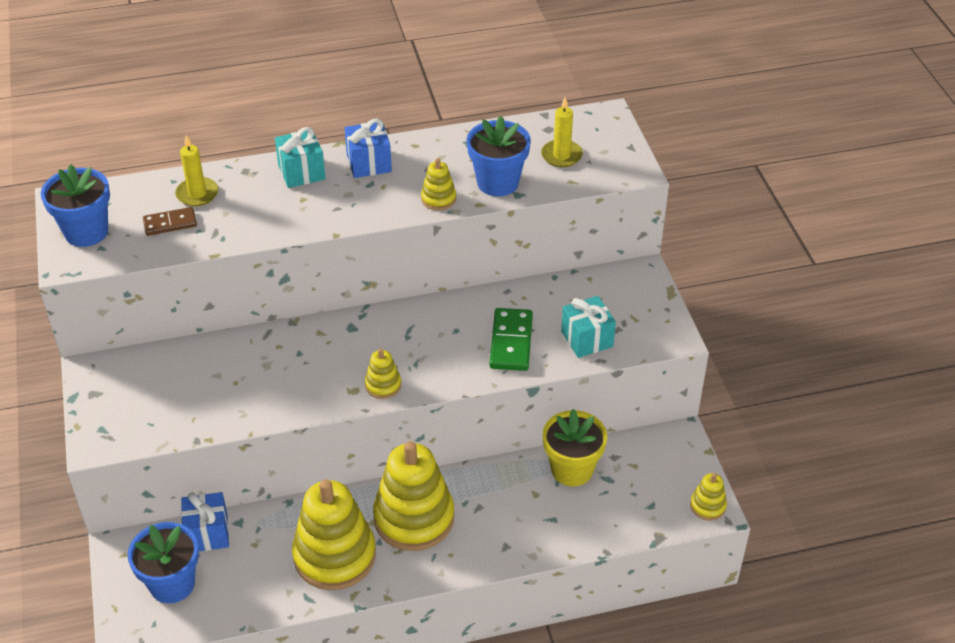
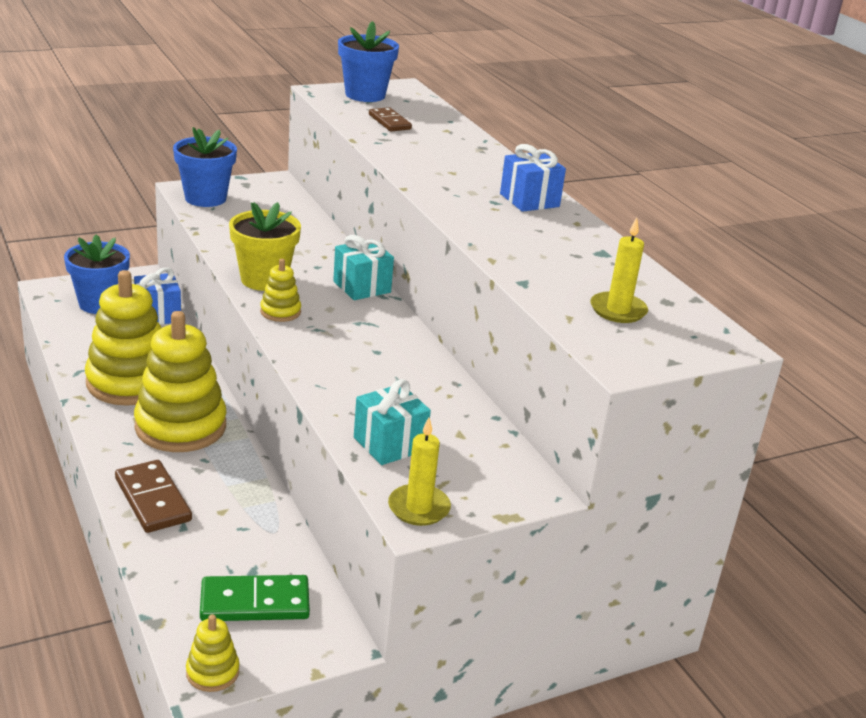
camera: 75 degrees right, 15 degrees down
(197, 194) = (436, 130): yellow candle -> yellow candle (419, 508)
(301, 172) = (494, 170): turquoise gift -> turquoise gift (362, 287)
(438, 199) = (489, 237): yellow stacking toy -> none
(498, 182) = (538, 270): blue flower pot -> blue flower pot (205, 198)
(511, 342) = (368, 388): green domino -> green domino (255, 603)
(517, 538) = (153, 499): none -> brown domino
(572, 469) = (264, 539): yellow flower pot -> yellow flower pot (264, 279)

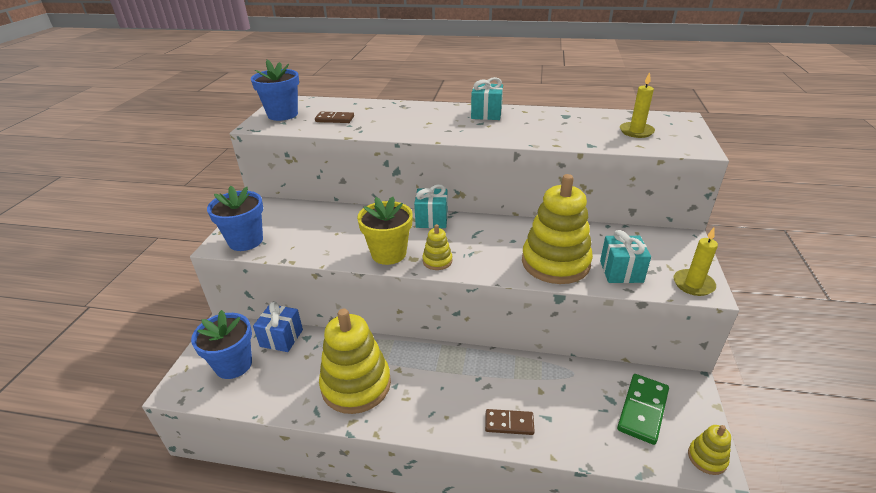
camera: 50 degrees left, 5 degrees up
(153, 499) = (509, 423): brown domino -> brown domino, size x0.65
(181, 426) = (431, 377): yellow stacking toy -> yellow stacking toy (555, 263)
(529, 200) = (486, 114): blue gift -> turquoise gift

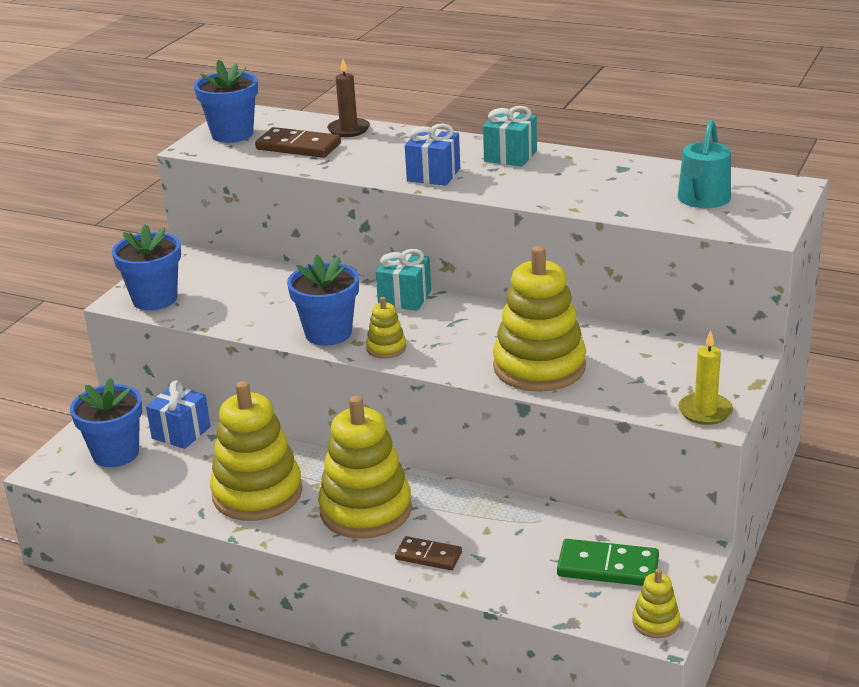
camera: 15 degrees right, 5 degrees down
(335, 119) = (298, 146): brown domino -> brown domino, size x1.54
(365, 106) = (348, 130): none -> brown candle
(388, 254) = (328, 333): yellow flower pot -> blue flower pot
(442, 130) = (433, 175): none -> blue gift
(444, 387) = (365, 510): none -> yellow stacking toy
(621, 271) = (619, 386): turquoise gift -> none
(636, 131) = (702, 200): yellow candle -> turquoise watering can
(643, 410) = (608, 567): green domino -> green domino turned 60 degrees clockwise

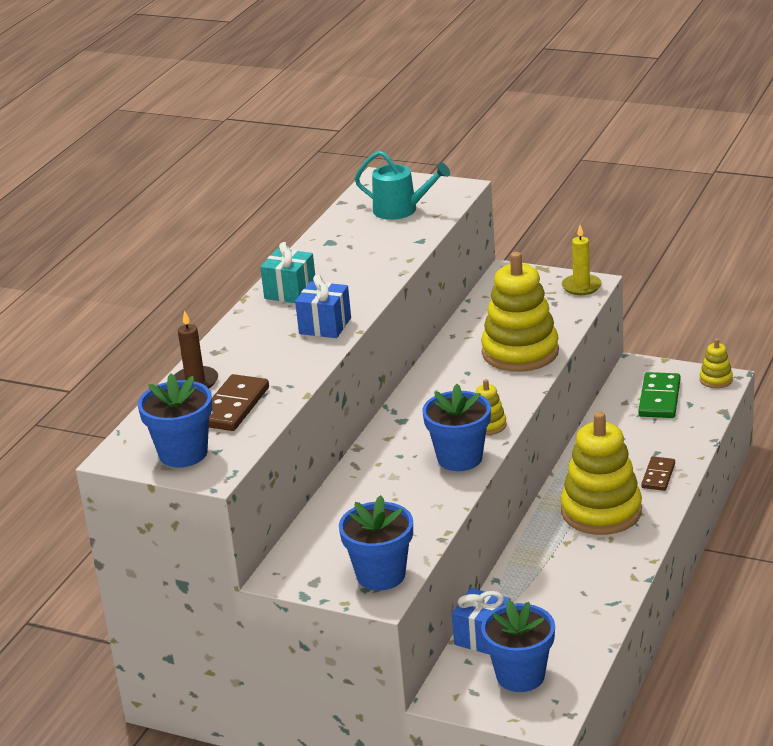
camera: 90 degrees left, 0 degrees up
(257, 493) = (582, 573): yellow stacking toy -> none
(404, 298) = (396, 423): turquoise gift -> none

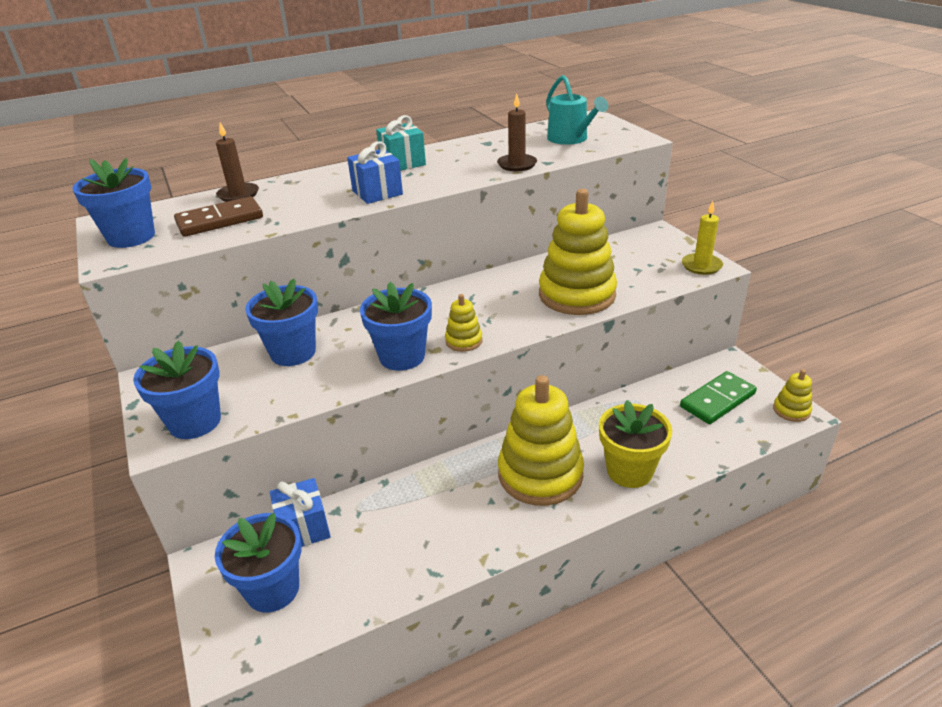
camera: 40 degrees right, 5 degrees up
(366, 500) = (293, 352): none -> blue flower pot
(398, 253) = (517, 164): none -> brown candle
(658, 476) = (629, 471): brown domino -> yellow flower pot

